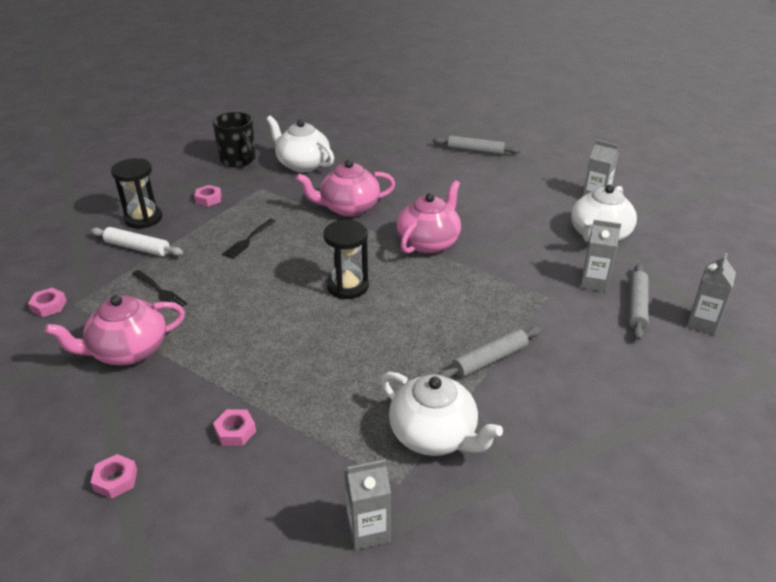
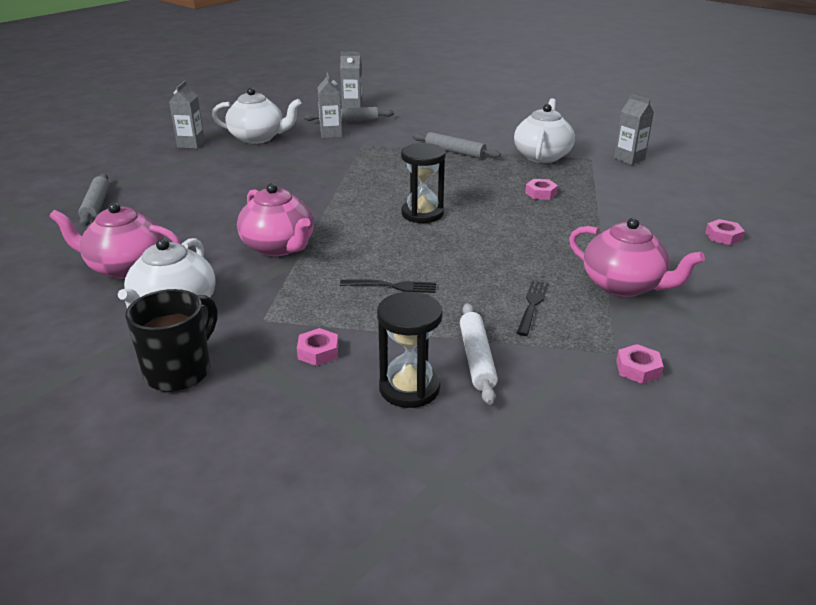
camera: 115 degrees left, 5 degrees down
(235, 431) = (627, 211): pink nut -> pink nut (541, 193)
(429, 242) = (319, 195): pink teapot -> pink teapot (126, 267)

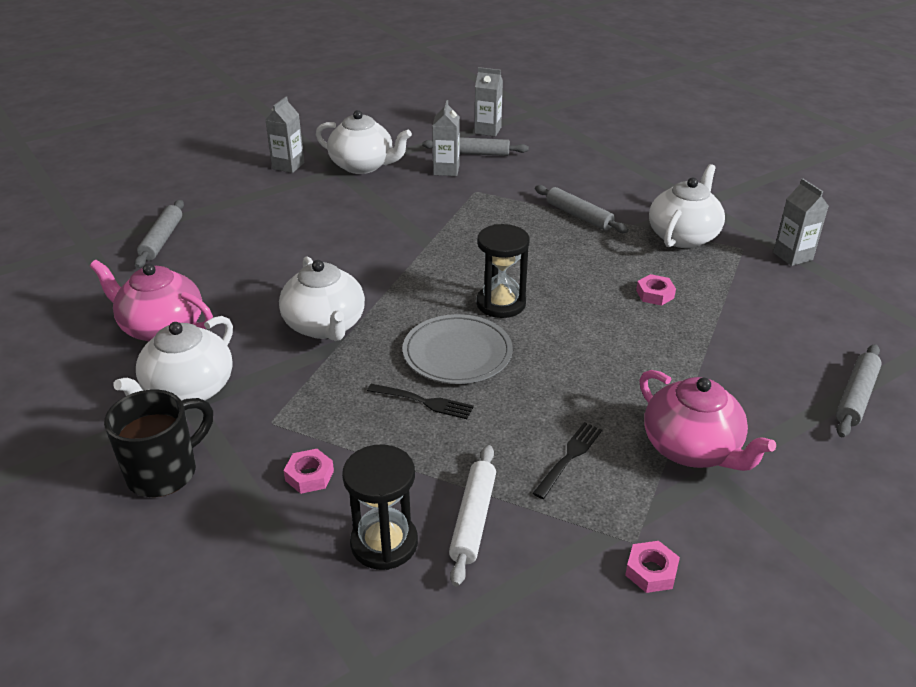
camera: 15 degrees right, 5 degrees up
(279, 247) = (325, 326): pink teapot -> white teapot
(403, 250) = (457, 353): none -> grey plate
(723, 236) = (856, 397): pink nut -> grey rolling pin

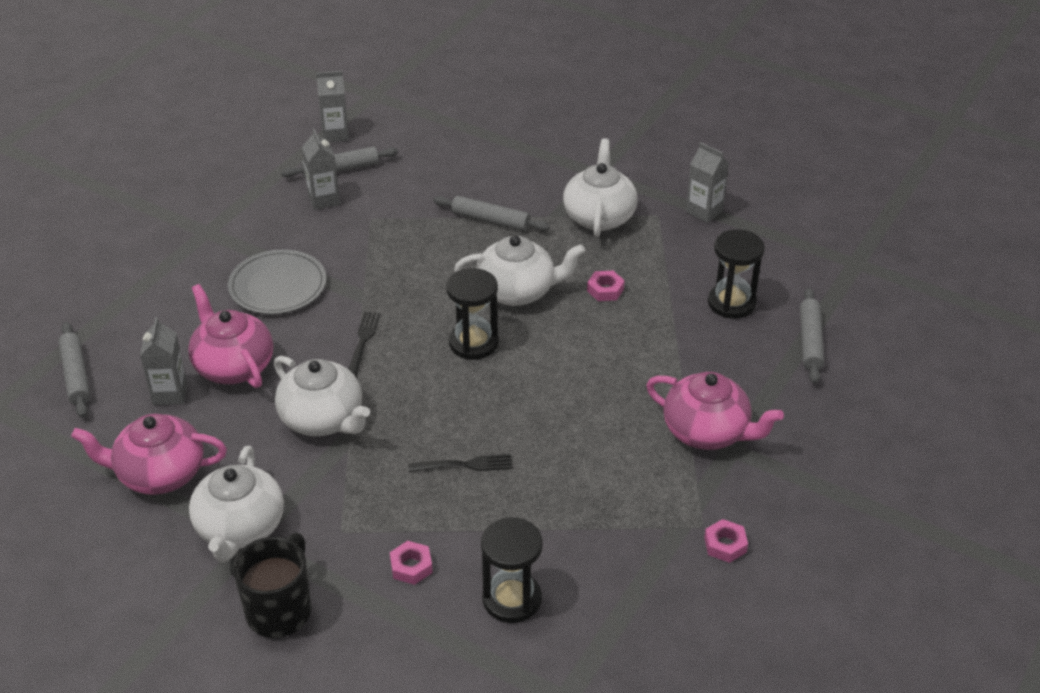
camera: 25 degrees left, 5 degrees up
(284, 266) = (233, 366): none -> pink teapot
(288, 166) = (145, 241): grey carton -> grey carton (170, 393)
(363, 166) = (230, 218): white teapot -> white teapot (517, 291)
(457, 353) = (465, 407): grey plate -> grey plate (278, 286)
(473, 519) = (570, 553): white rolling pin -> none
(569, 457) = (615, 473): black fork -> black fork (363, 341)
(782, 338) = (731, 303): none -> black hourglass

